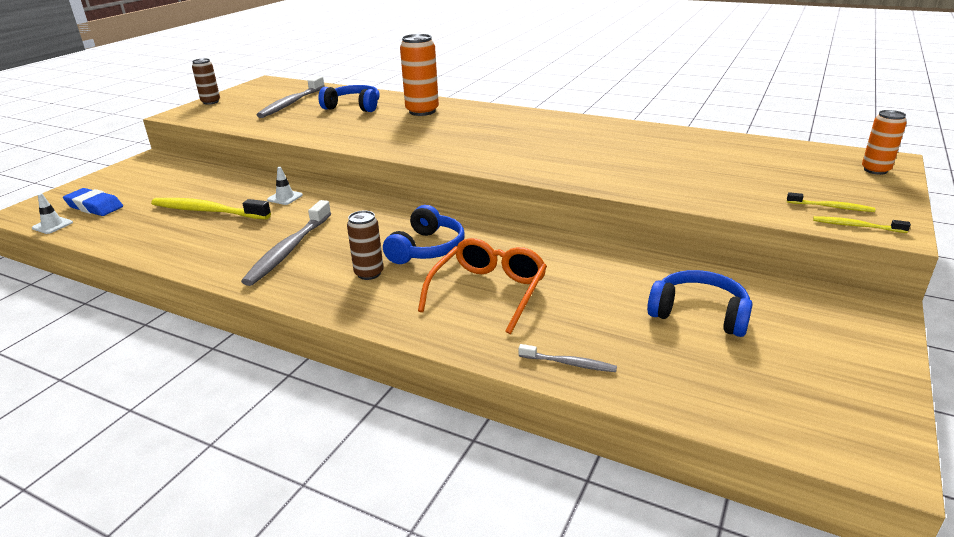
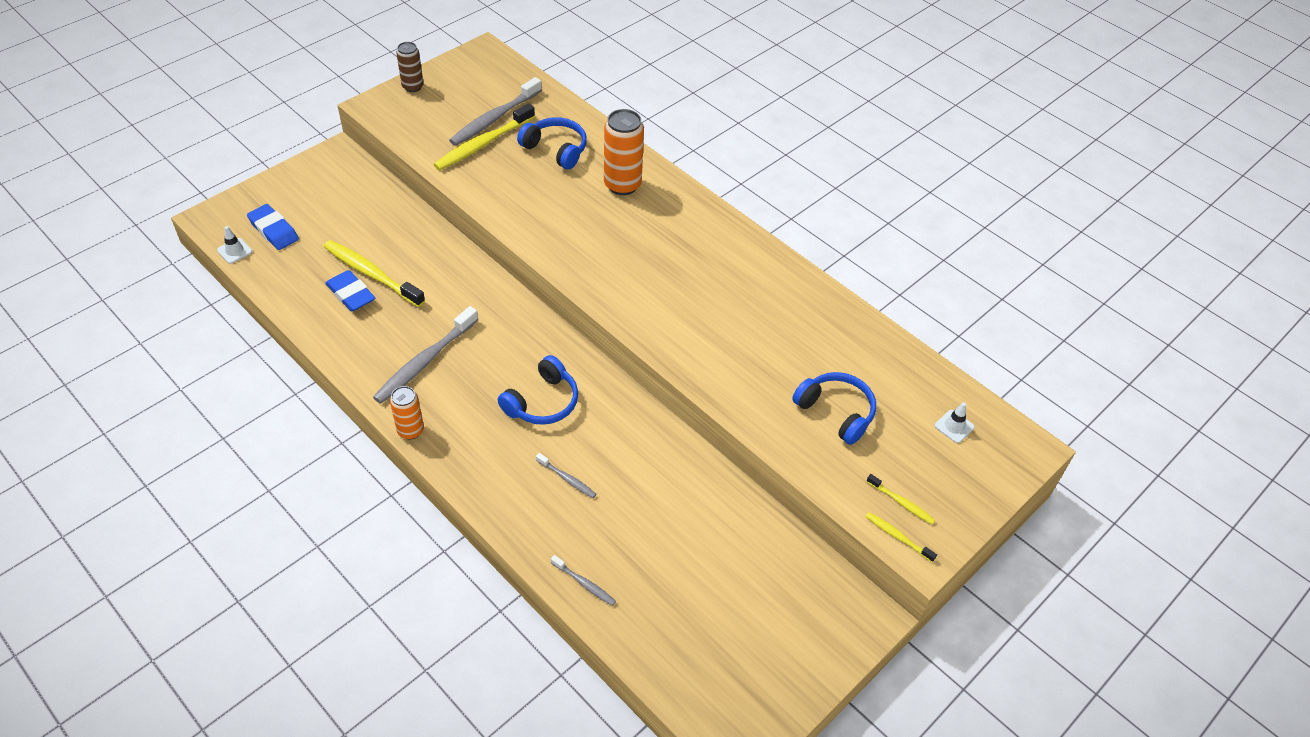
camera: 15 degrees right, 20 degrees up
(190, 226) = (351, 294): none -> blue eraser
(285, 197) = (446, 274): white traffic cone -> white traffic cone (954, 426)
(288, 114) = (483, 144): none -> yellow toothbrush
(369, 273) = (480, 420): brown can -> none
(489, 291) = (567, 479): orange glasses -> grey toothbrush
(699, 314) = (719, 568): blue headphones -> blue headphones (836, 412)
(875, 170) = (999, 461): orange can -> orange can (410, 430)

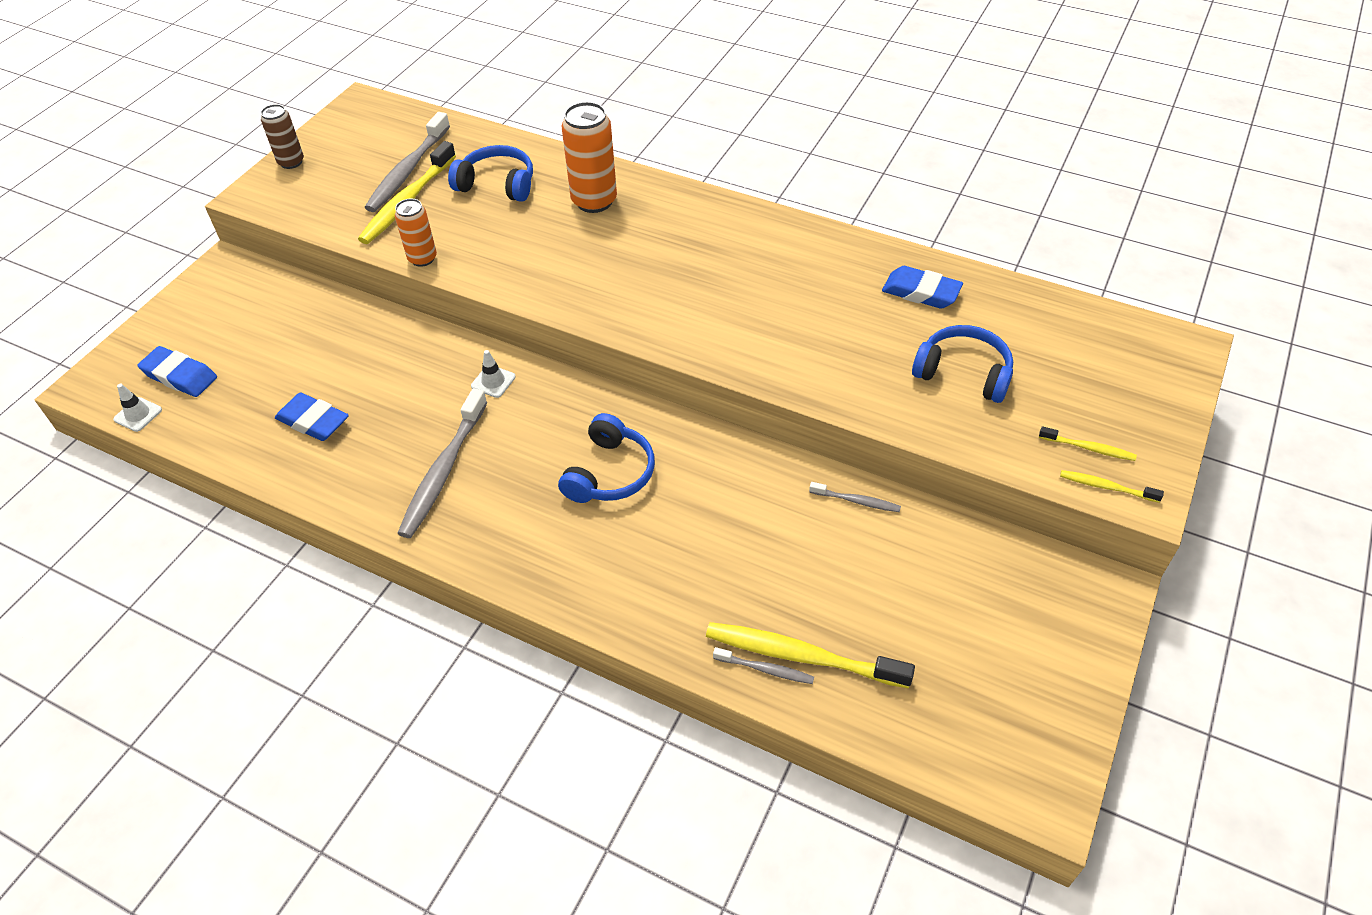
camera: 15 degrees left, 0 degrees up
(371, 274) = (329, 390): yellow toothbrush -> yellow toothbrush (801, 656)
(410, 430) = (463, 558): orange can -> orange can (422, 258)
(567, 479) = (683, 552): grey toothbrush -> grey toothbrush (856, 501)
(838, 337) = (921, 292): none -> blue eraser
(954, 426) = (1096, 348): white traffic cone -> white traffic cone (493, 381)

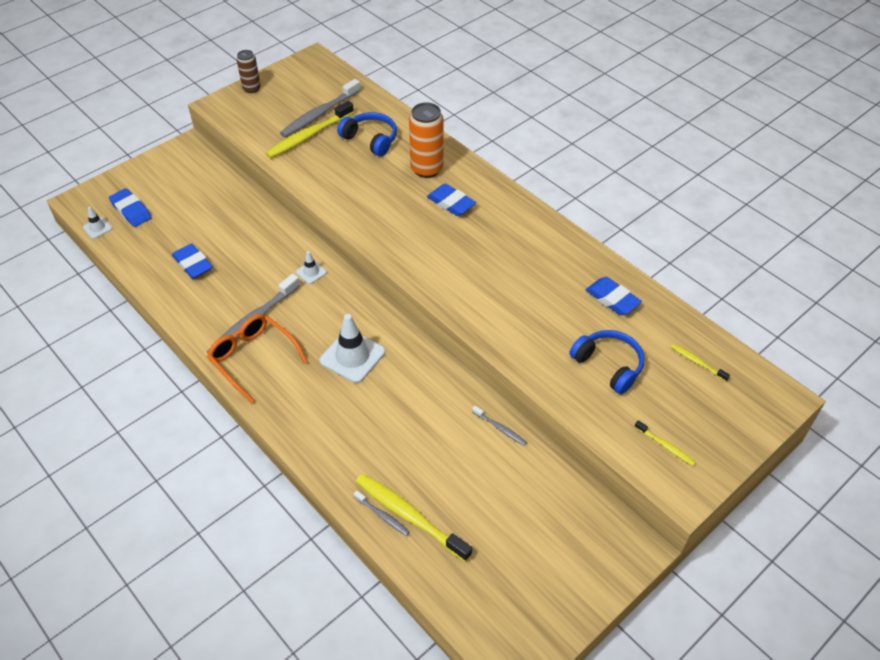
camera: 20 degrees right, 0 degrees up
(422, 258) = (299, 178): orange can -> none
(468, 520) = (252, 358): none -> orange glasses
(610, 473) = (352, 356): blue headphones -> white traffic cone
(650, 234) = (451, 203): none -> blue eraser
(1106, 487) = (662, 477): yellow toothbrush -> yellow toothbrush (697, 362)

